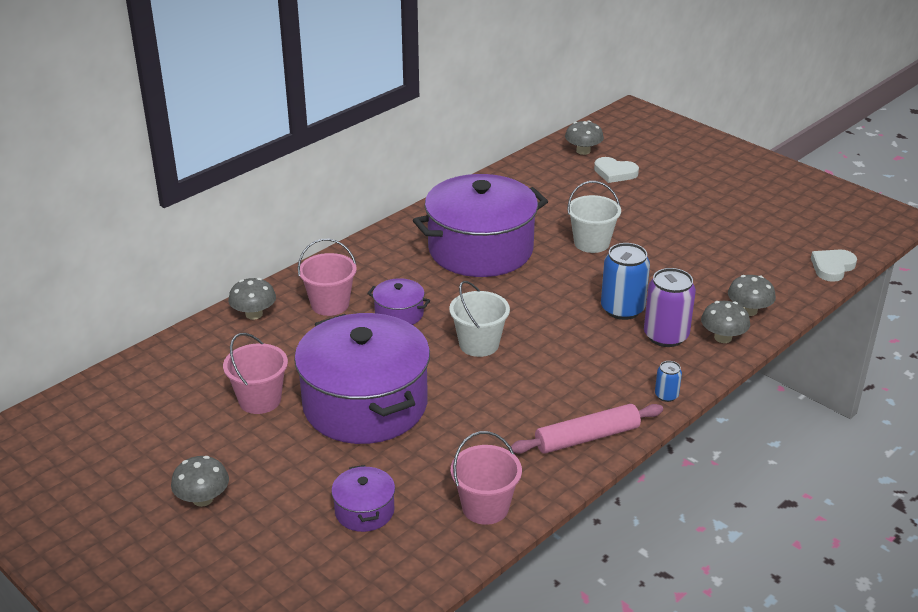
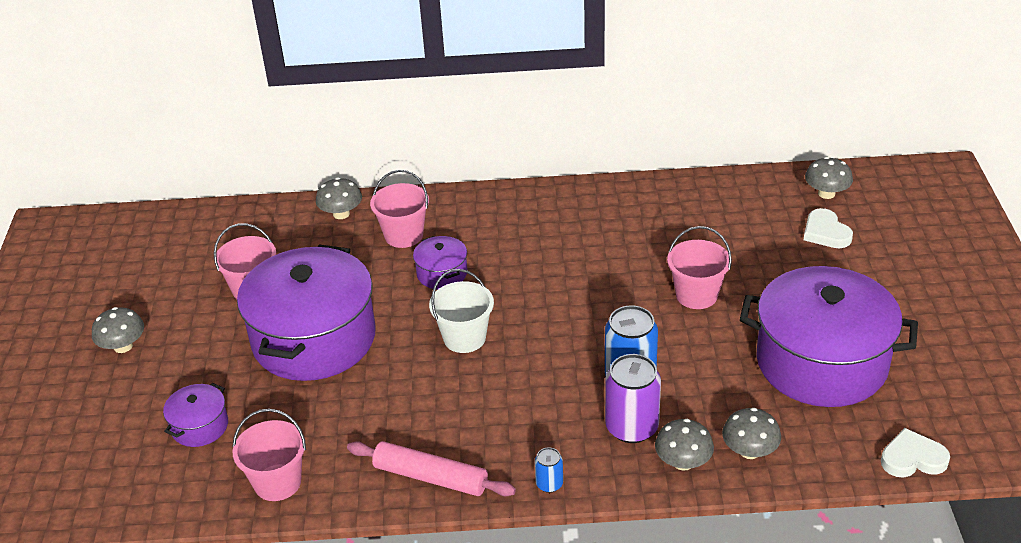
camera: 45 degrees right, 5 degrees up
(480, 249) = (588, 248): purple pot -> purple pot (821, 362)
(591, 243) = (696, 295): white bucket -> pink bucket

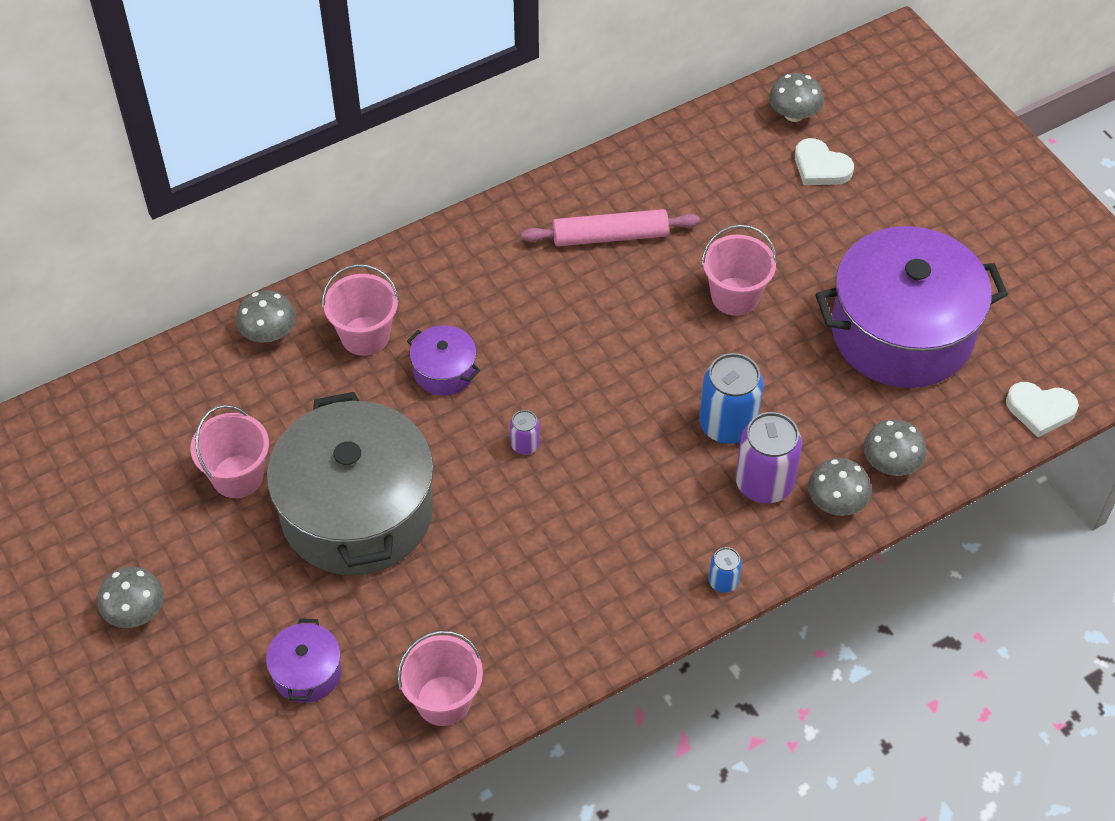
camera: 30 degrees left, 15 degrees up
(314, 338) = (357, 511): purple pot -> grey pot
(431, 477) = (600, 625): pink rolling pin -> pink rolling pin (610, 236)
(464, 338) = (525, 445): white bucket -> purple can
(912, 458) = (1040, 410): white heart -> white heart turned 135 degrees counterclockwise

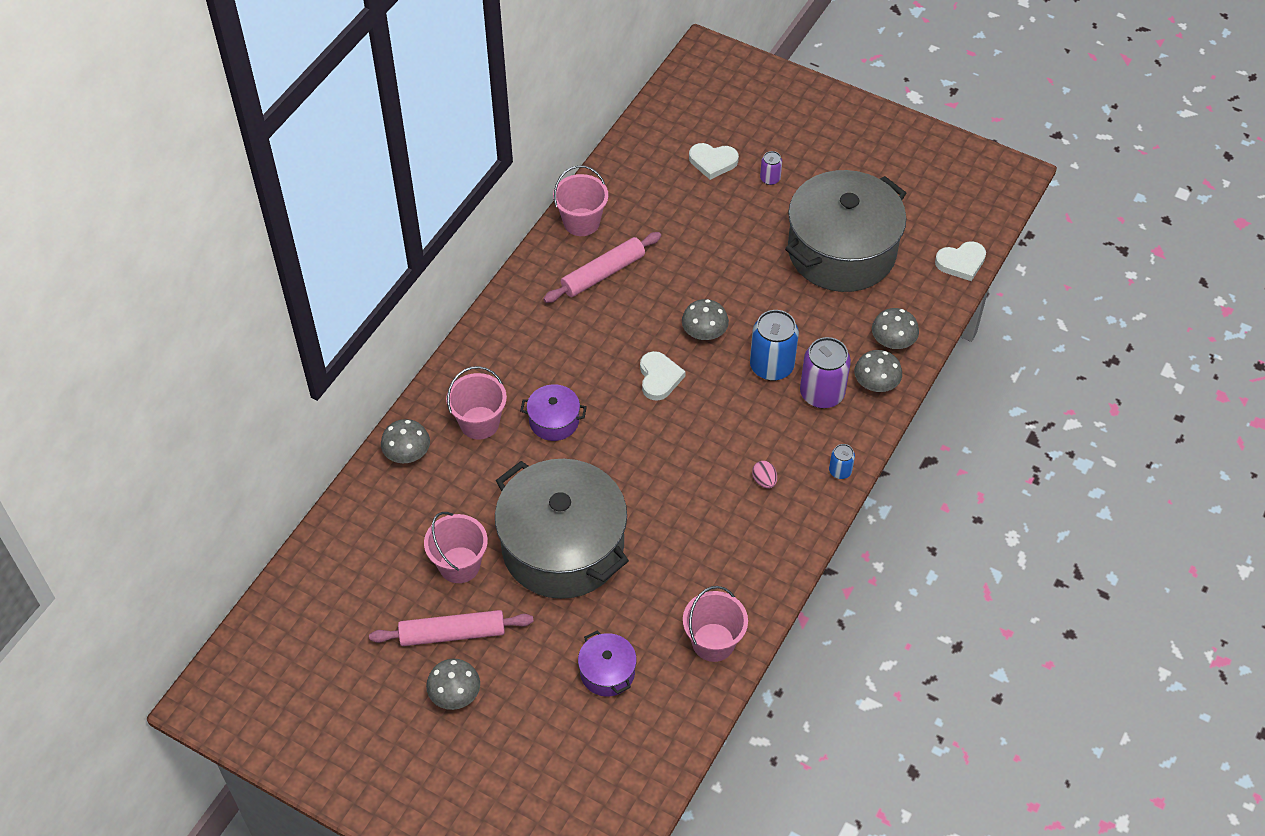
camera: 30 degrees left, 0 degrees up
(178, 546) = (452, 634): none -> pink rolling pin
(525, 445) = (646, 445): purple can -> purple can (770, 179)
(591, 378) = (659, 378): none -> white heart
(628, 549) = (764, 481): none -> pink egg
(735, 296) = (717, 277): pink bucket -> pink bucket (581, 222)
(794, 114) = (669, 132): grey mushroom -> grey mushroom (704, 333)
(902, 332) = (841, 251): purple pot -> grey pot

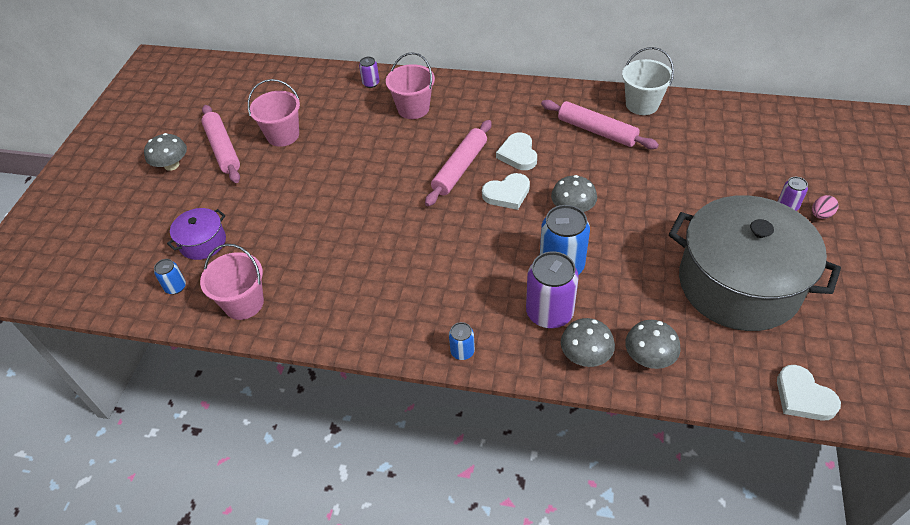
camera: 75 degrees right, 5 degrees down
(407, 454) = (371, 83): grey mushroom -> purple can
(554, 421) = (433, 146): purple pot -> none
(563, 547) = (315, 184): grey pot -> none
(581, 222) = (642, 104): pink bucket -> white bucket
(602, 406) = (460, 168): none -> pink rolling pin
(664, 706) = (175, 287): none -> blue can
(713, 162) = (774, 162): white heart -> white heart (518, 154)
(764, 481) = (427, 294): pink egg -> pink egg (820, 215)

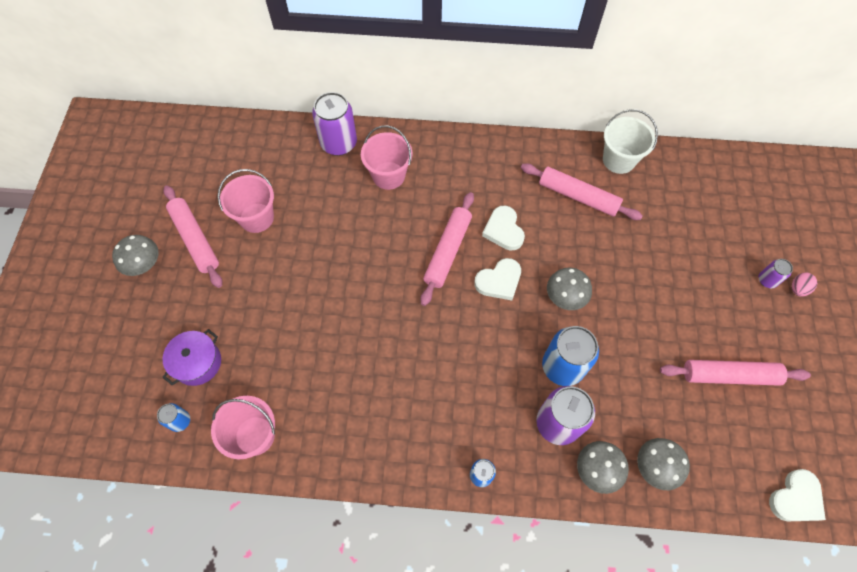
camera: 10 degrees left, 15 degrees up
(371, 83) = (339, 143): purple can -> purple can, size x2.02
(739, 284) = (729, 375): grey pot -> pink rolling pin
(803, 397) = (796, 498): white heart -> white heart turned 90 degrees counterclockwise

